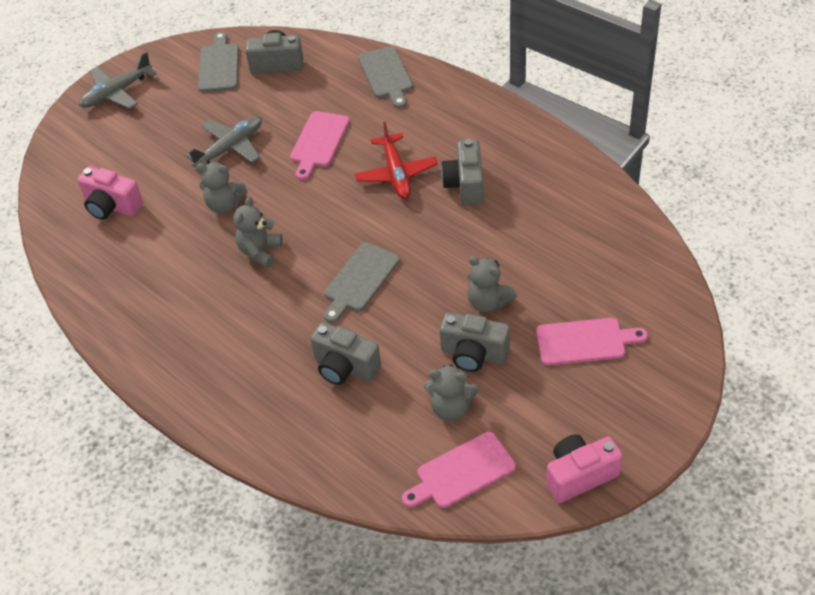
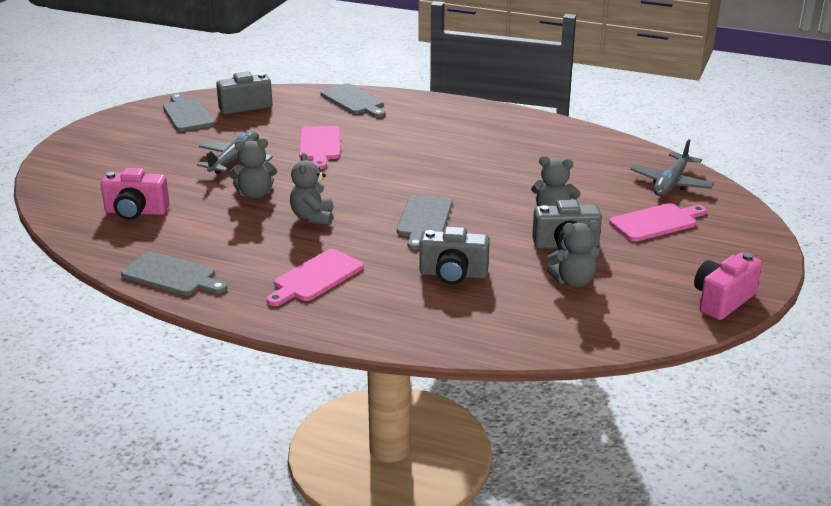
camera: 25 degrees left, 20 degrees down
(104, 303) = (172, 275): none -> grey cutting board
(117, 92) = (92, 142): grey plane -> grey plane (671, 183)
(396, 173) = (407, 153): red plane -> none
(461, 472) = (617, 319): pink cutting board -> pink cutting board (315, 277)
(465, 185) = (475, 151): grey camera -> none

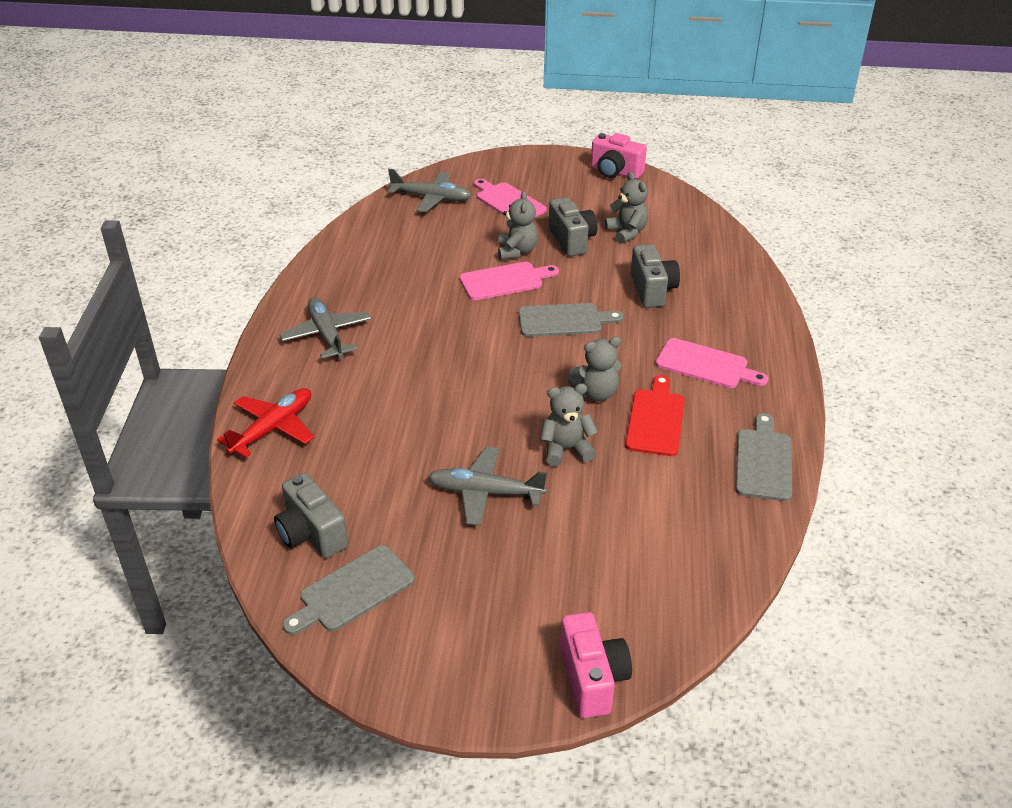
camera: 105 degrees left, 10 degrees up
(136, 212) = (656, 539): pink camera -> pink camera (592, 678)
(255, 194) = (566, 449): grey teddy bear -> grey teddy bear turned 75 degrees counterclockwise
(260, 237) = (656, 419): none -> red cutting board
(320, 145) = (419, 428): pink cutting board -> pink cutting board (505, 281)
(353, 101) = (273, 429): grey cutting board -> red plane
(454, 123) = (327, 335): none -> grey plane

